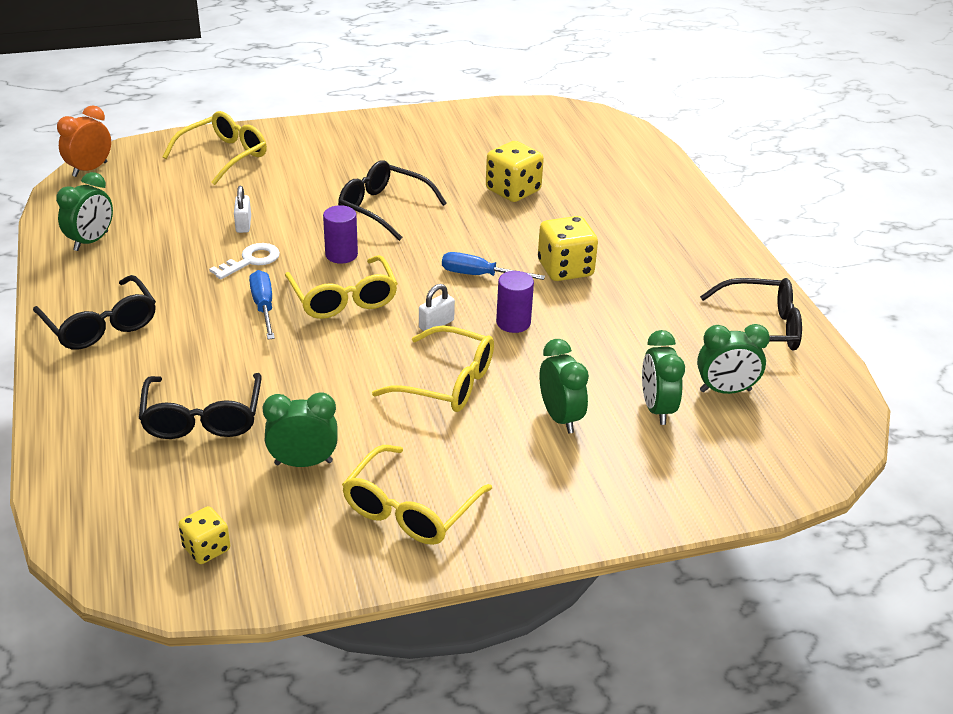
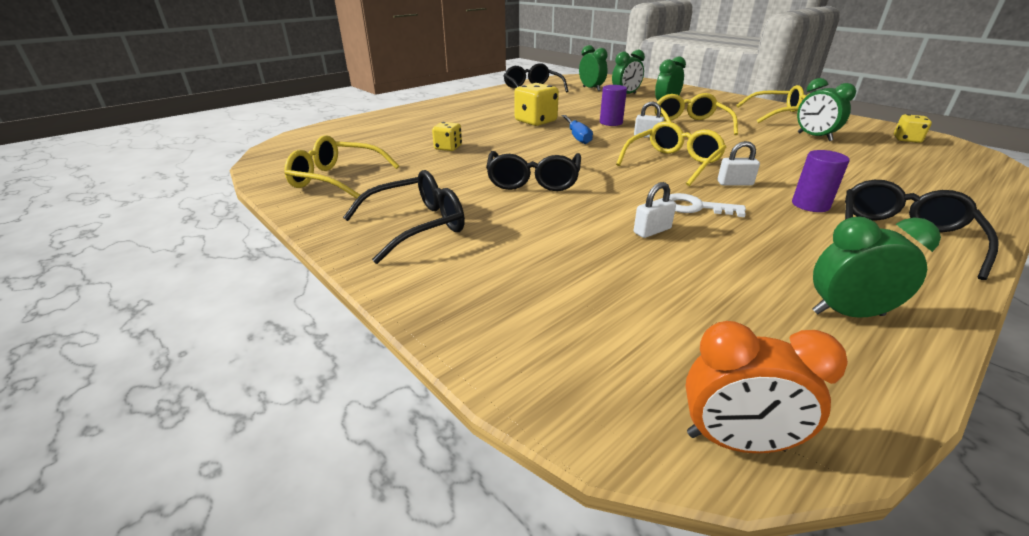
camera: 115 degrees left, 5 degrees down
(202, 418) = (858, 166): black glasses -> black glasses (416, 225)
(224, 156) = (529, 305): yellow glasses -> yellow glasses (337, 179)
(263, 307) = (735, 183): blue screwdriver -> white padlock
(341, 255) = (624, 177): purple cylinder -> purple cylinder (810, 205)
(513, 191) = (448, 148): yellow dice -> yellow dice, size x0.59

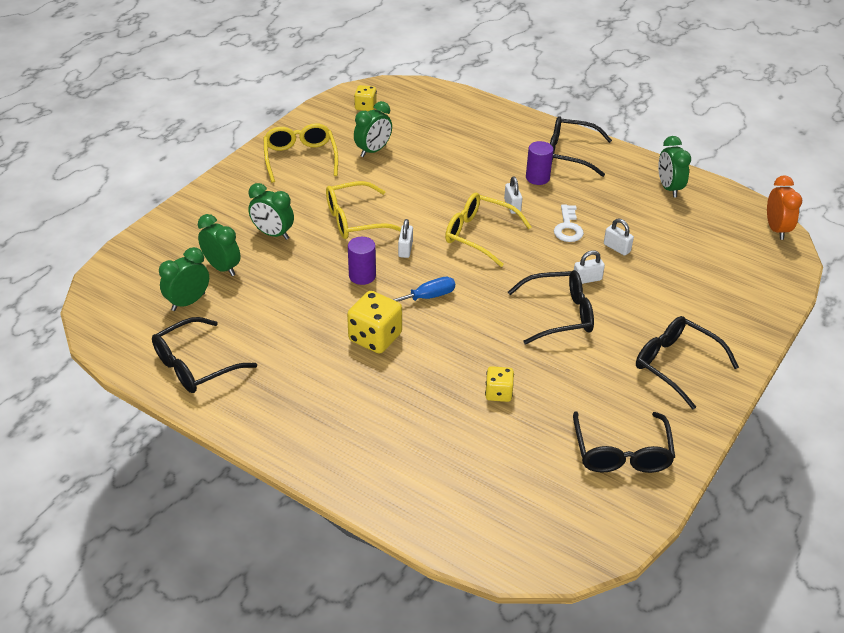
camera: 105 degrees left, 10 degrees up
(337, 179) = (621, 453): yellow glasses -> black glasses
(588, 202) = (587, 279): none -> white padlock

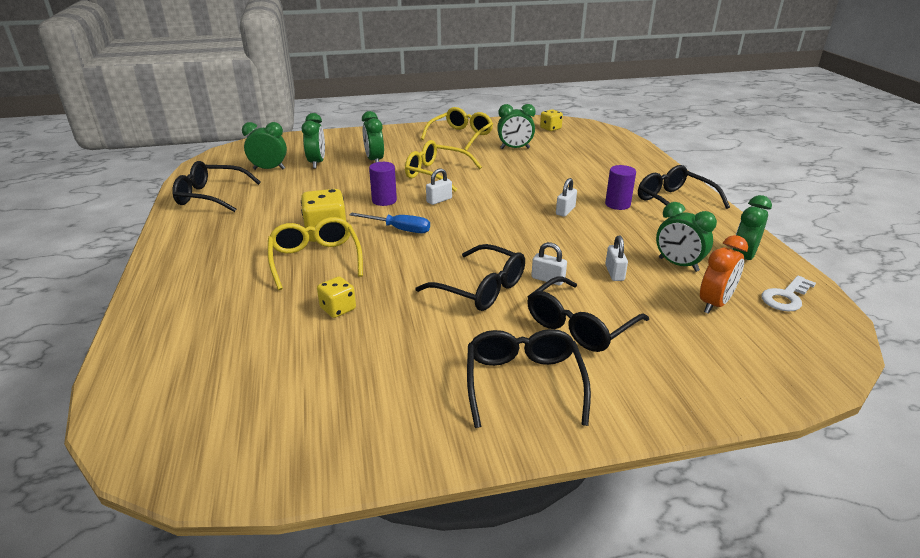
camera: 45 degrees right, 10 degrees down
(479, 235) = (507, 215): yellow glasses -> yellow glasses (315, 260)
(568, 227) = (591, 241): white key -> white key (786, 297)
(621, 453) = (347, 414): black glasses -> black glasses (579, 325)
(642, 217) = (678, 264): none -> green clock
(776, 229) = (835, 341): orange clock -> orange clock (714, 304)

